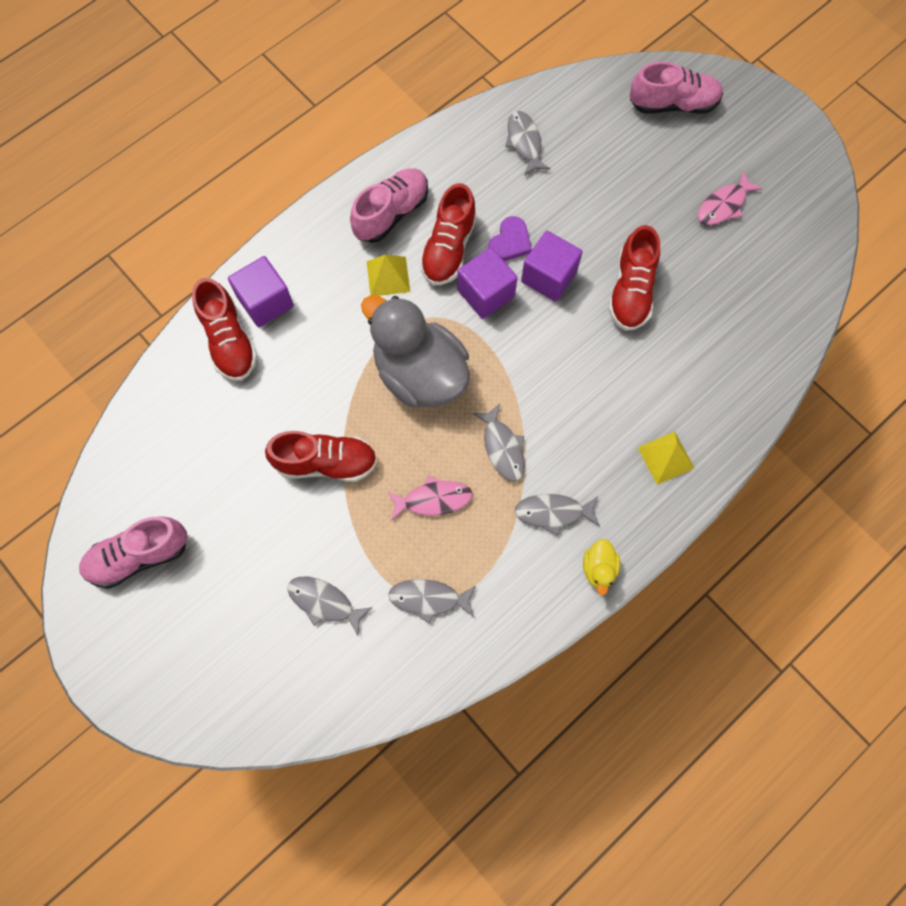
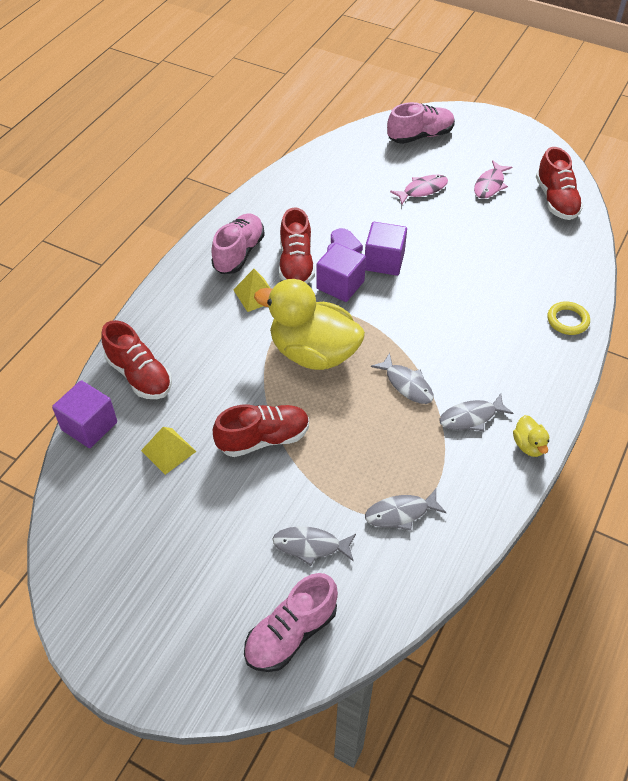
camera: 20 degrees left, 20 degrees down
(139, 556) = (122, 564): pink shoe -> pink shoe (291, 633)
(265, 302) = (159, 339): purple cube -> purple cube (89, 426)
(419, 374) = (313, 353): grey duck -> yellow duck
(433, 499) = (368, 438): pink fish -> pink fish (422, 190)
(524, 142) = (322, 184): grey fish -> none
(631, 291) = (451, 254): red shoe -> red shoe (556, 200)
(665, 457) = (538, 353): yellow pyramid -> yellow pyramid (168, 451)
(721, 426) = (567, 320): none -> yellow ring

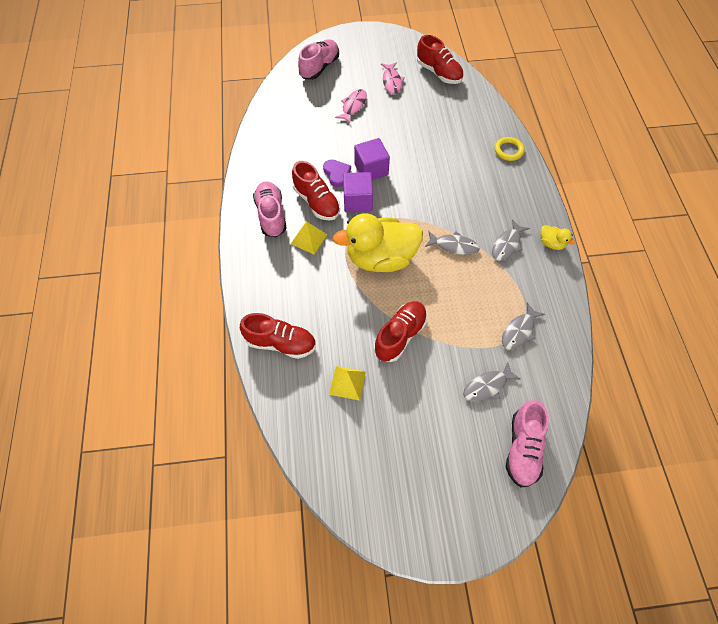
camera: 35 degrees left, 10 degrees up
(89, 426) = (278, 400): purple cube -> none

